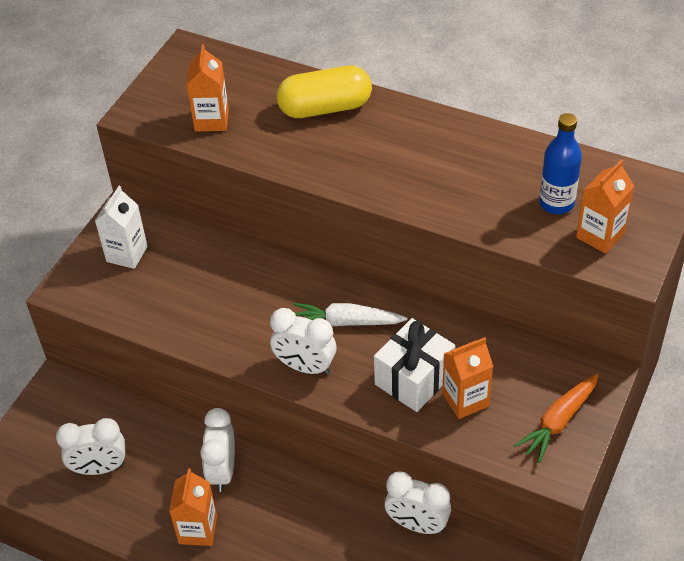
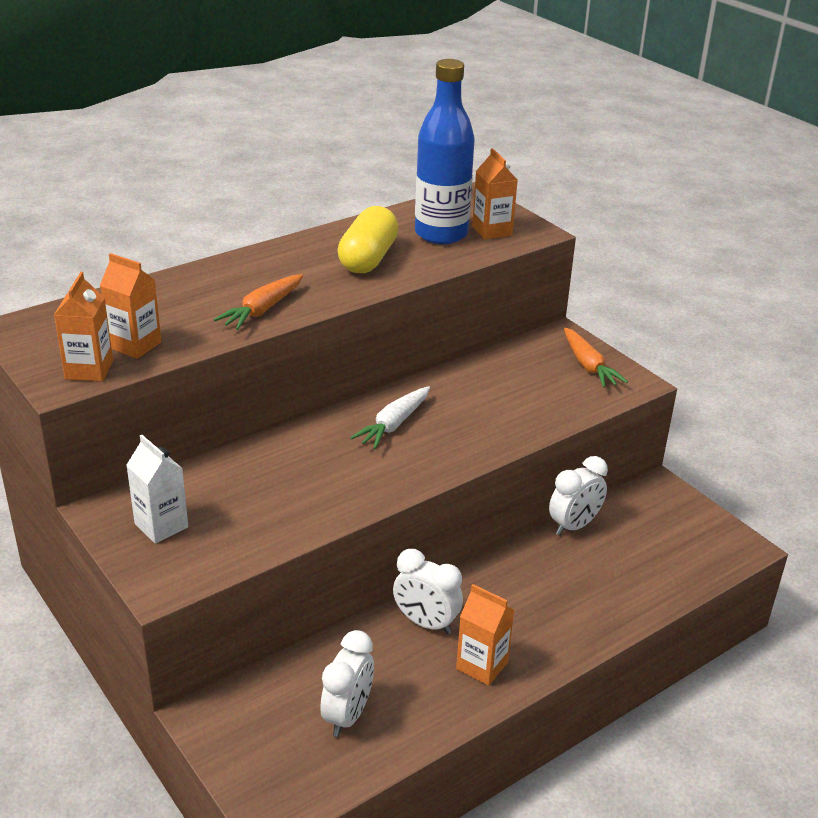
camera: 65 degrees left, 15 degrees down
(305, 367) = (423, 464): white clock -> none
(317, 159) = (262, 310): none -> orange carrot
(325, 108) = (203, 286): yellow capsule -> yellow capsule (368, 258)
(414, 379) = (489, 413): white gift -> none
(465, 400) = (532, 398): orange carton -> orange carton (89, 370)
(556, 203) = (441, 234): blue bottle -> blue bottle, size x1.67

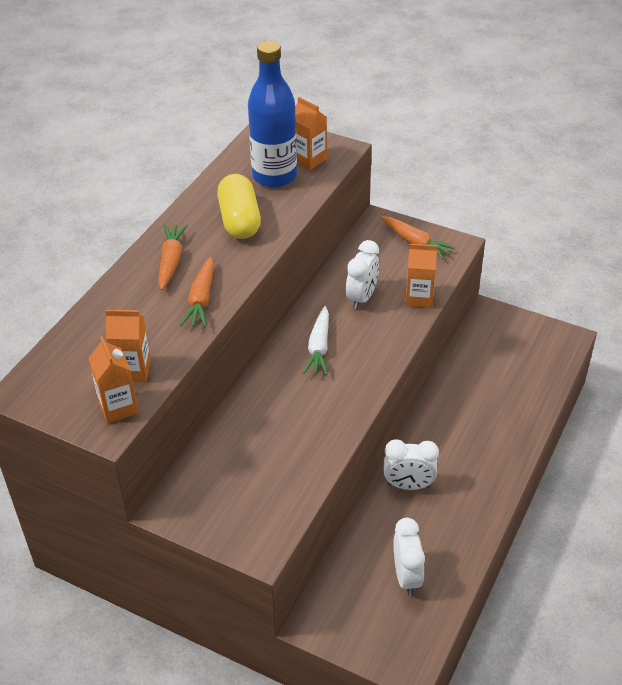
camera: 25 degrees left, 10 degrees up
(161, 525) = (221, 502): white carton -> none
(265, 271) = (171, 261): none -> orange carrot
(482, 665) = (466, 500): orange carton -> orange carton (419, 298)
(574, 526) = (453, 367): white clock -> white clock (362, 297)

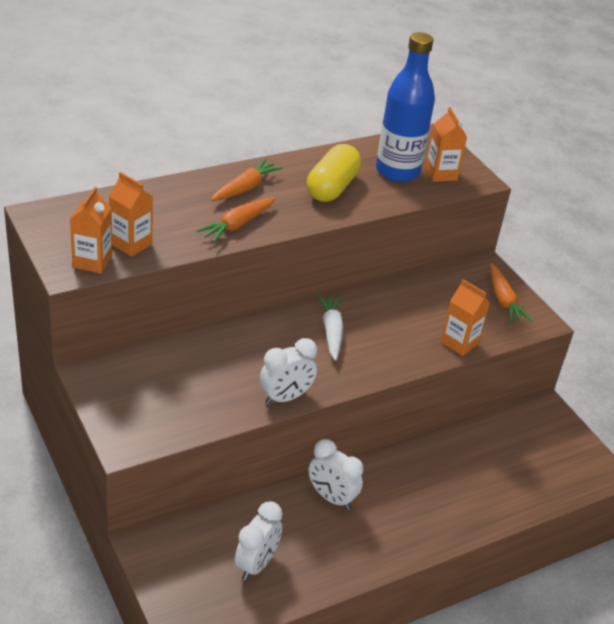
camera: 30 degrees right, 5 degrees down
(319, 347) = (331, 331): white carrot -> white carrot turned 135 degrees clockwise
(362, 297) = (409, 315): white clock -> white clock (285, 397)

